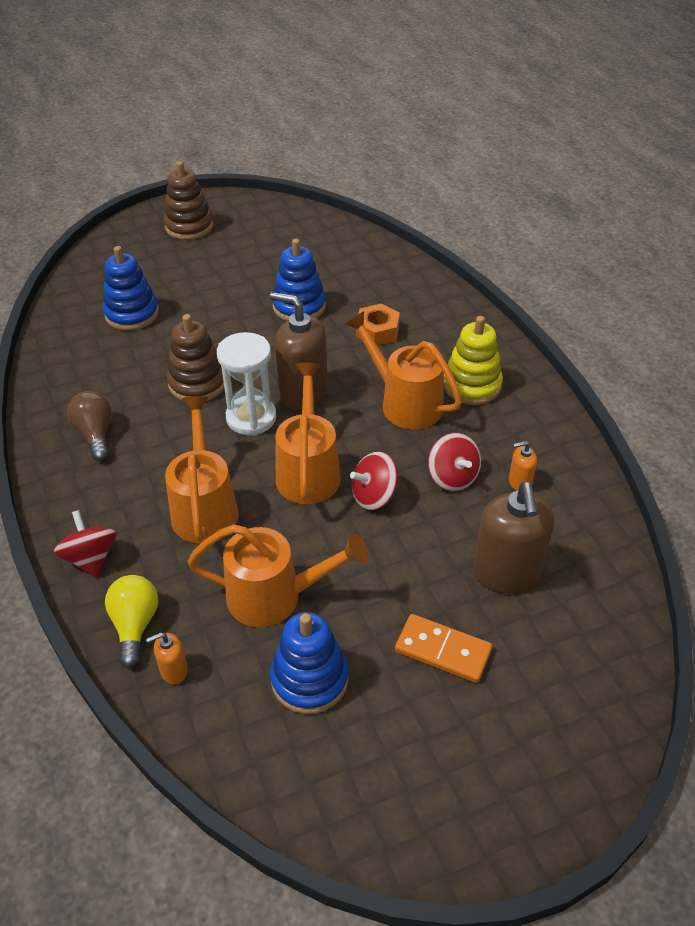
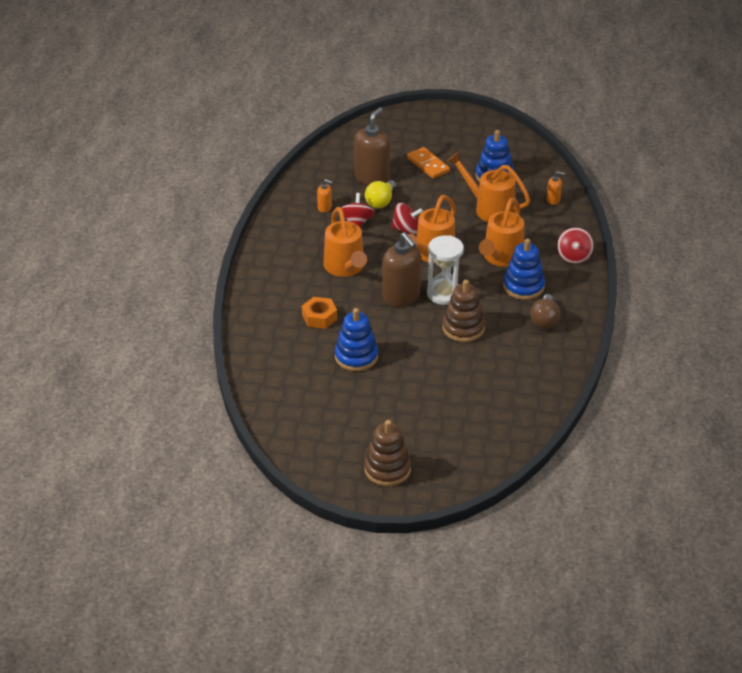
camera: 150 degrees left, 5 degrees down
(132, 314) = (480, 399): blue stacking toy -> blue stacking toy (523, 286)
(135, 625) = (563, 222): yellow light bulb -> yellow light bulb (381, 202)
(472, 385) = (296, 262): yellow stacking toy -> none

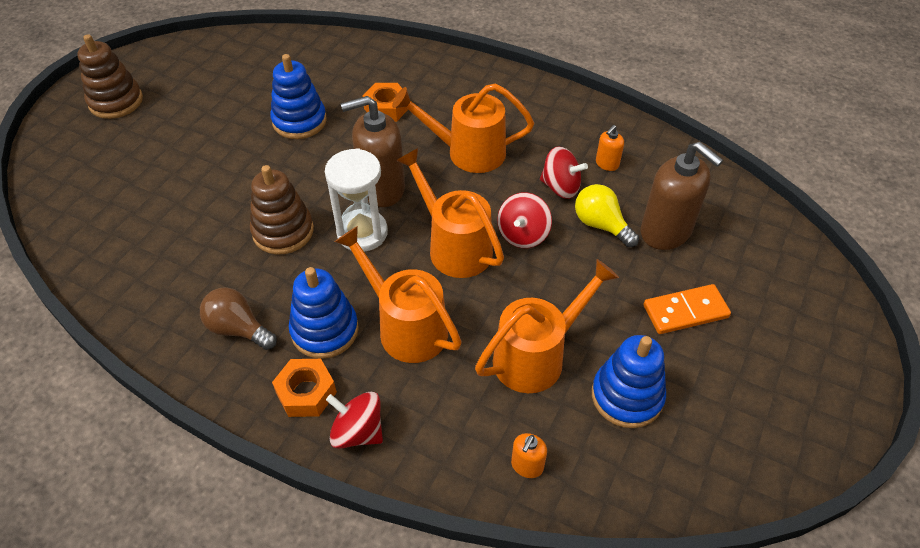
camera: 110 degrees right, 10 degrees up
(565, 281) = (306, 393): none -> orange nut

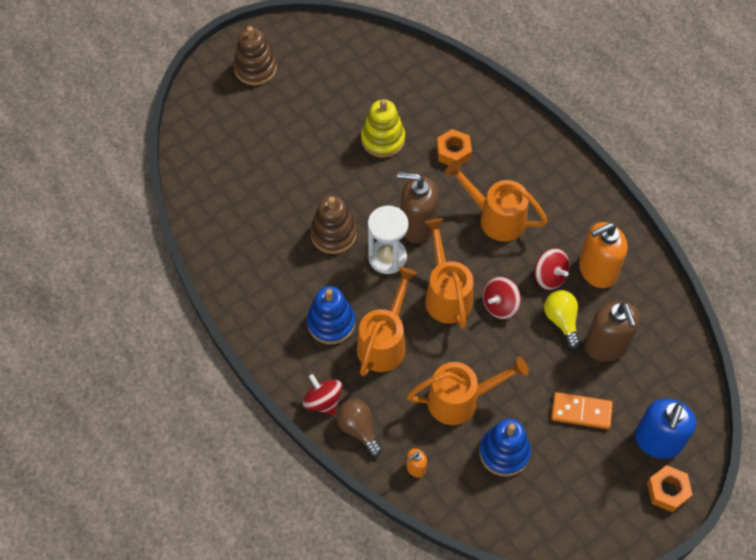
camera: 25 degrees right, 10 degrees up
(238, 329) = (277, 298): brown light bulb -> brown light bulb (358, 429)
(299, 121) = (383, 139): blue stacking toy -> yellow stacking toy
(306, 393) = (302, 362): orange nut -> orange nut (667, 491)
(405, 326) = (384, 342): orange watering can -> orange watering can turned 45 degrees clockwise
(607, 164) = (597, 270): orange soap dispenser -> orange soap dispenser, size x2.18
(789, 308) = (657, 441): none -> blue soap dispenser

